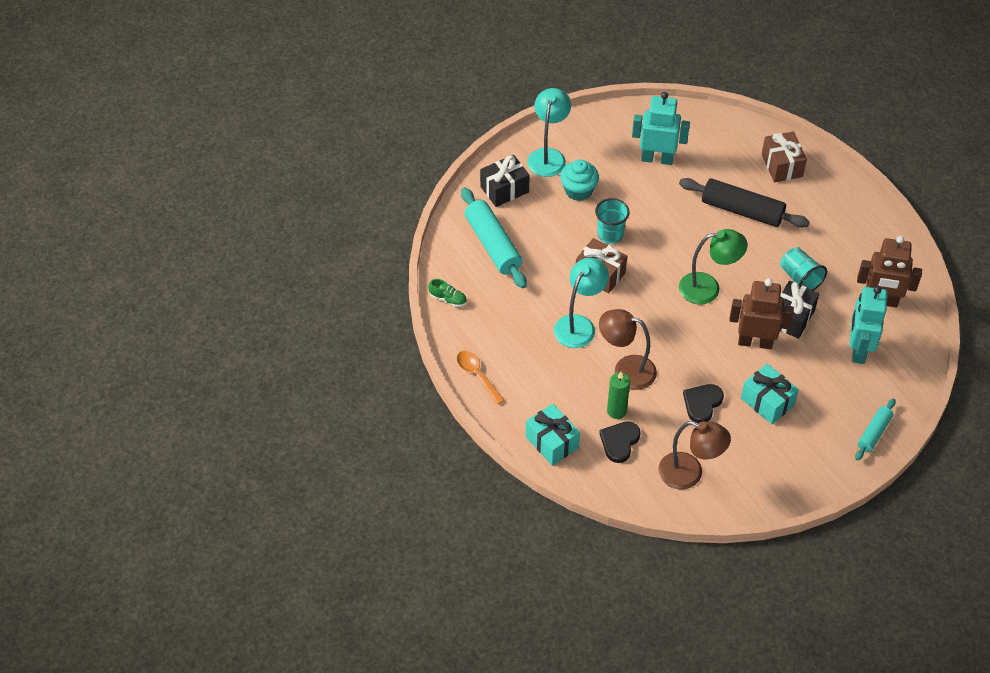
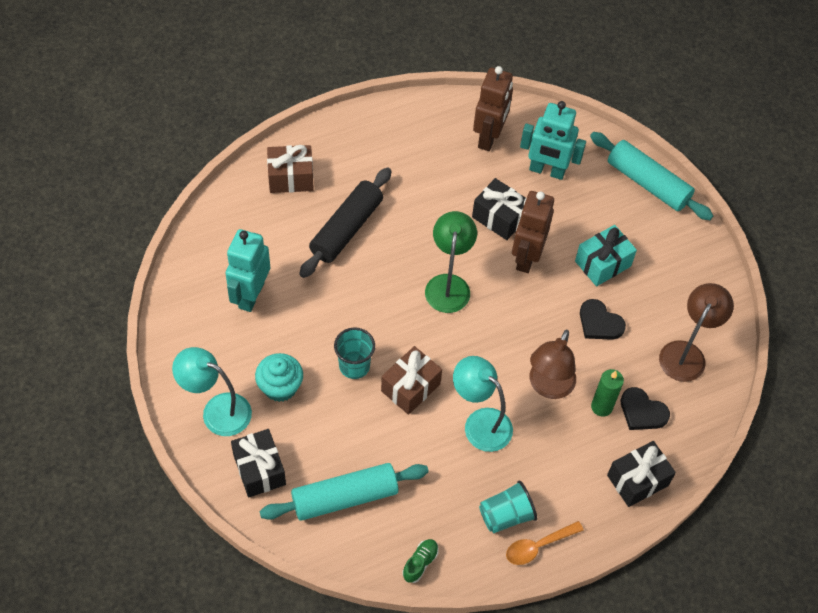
camera: 85 degrees left, 5 degrees up
(552, 442) = (637, 480): turquoise gift -> black gift
(800, 278) = (448, 198): turquoise cup -> turquoise cup (506, 515)
(874, 433) = (647, 183): turquoise rolling pin -> turquoise rolling pin, size x1.77

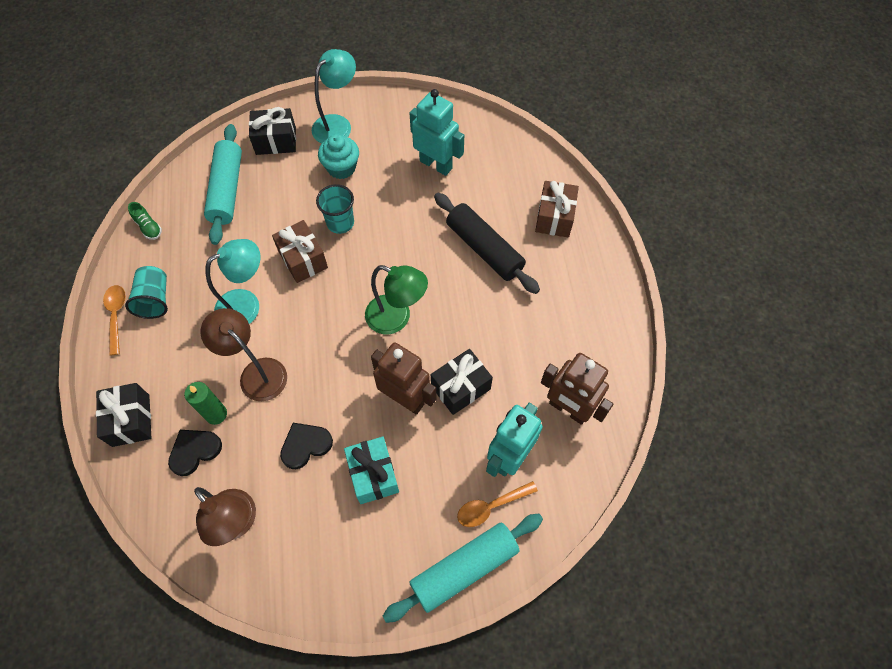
camera: 110 degrees right, 5 degrees up
(593, 175) = (491, 506): none -> orange spoon

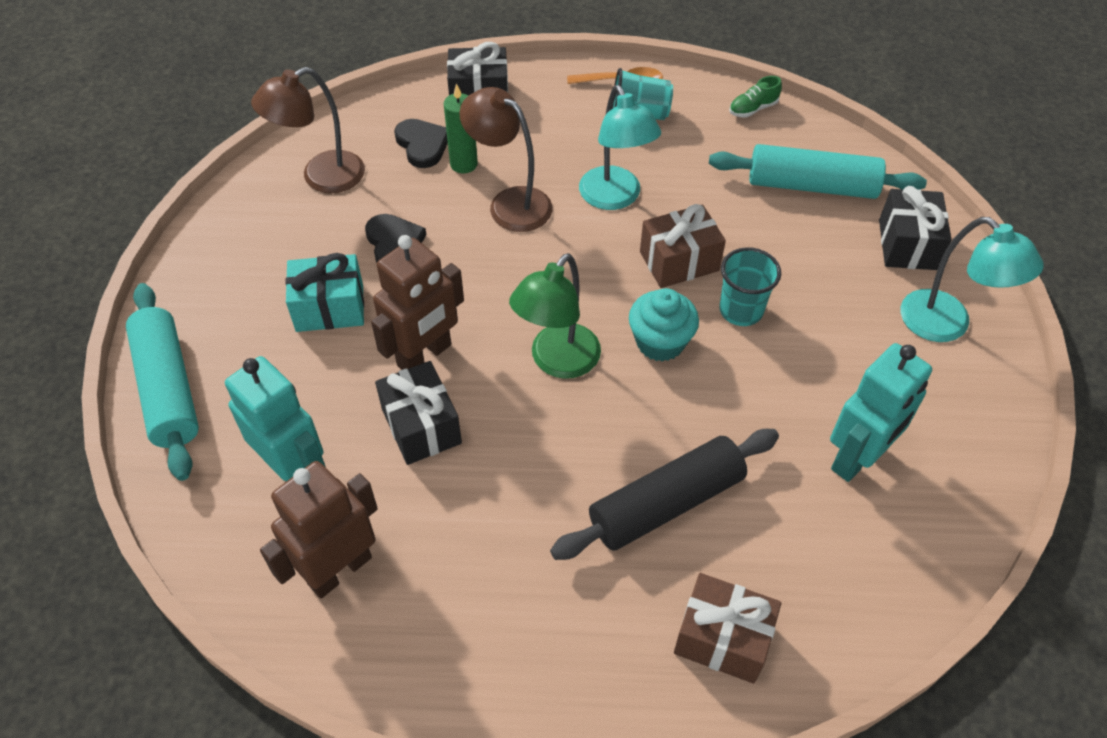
camera: 100 degrees right, 10 degrees down
(256, 372) = (510, 203): brown lamp -> brown lamp turned 105 degrees counterclockwise
(341, 168) = (851, 322): turquoise cupcake -> turquoise cupcake (660, 342)
(491, 506) = (233, 434): orange spoon -> none

